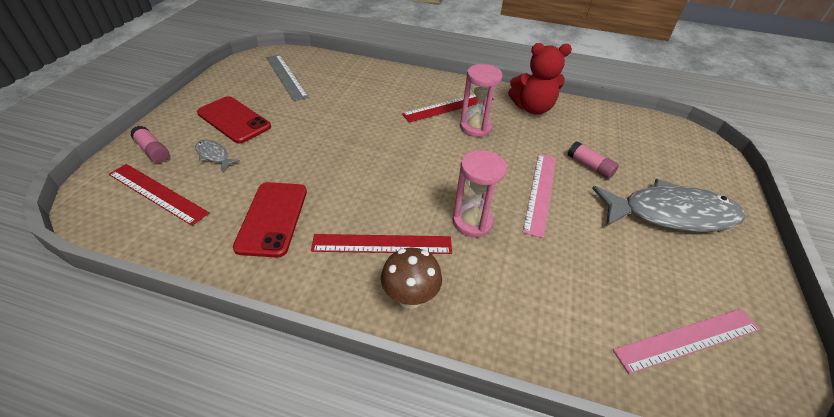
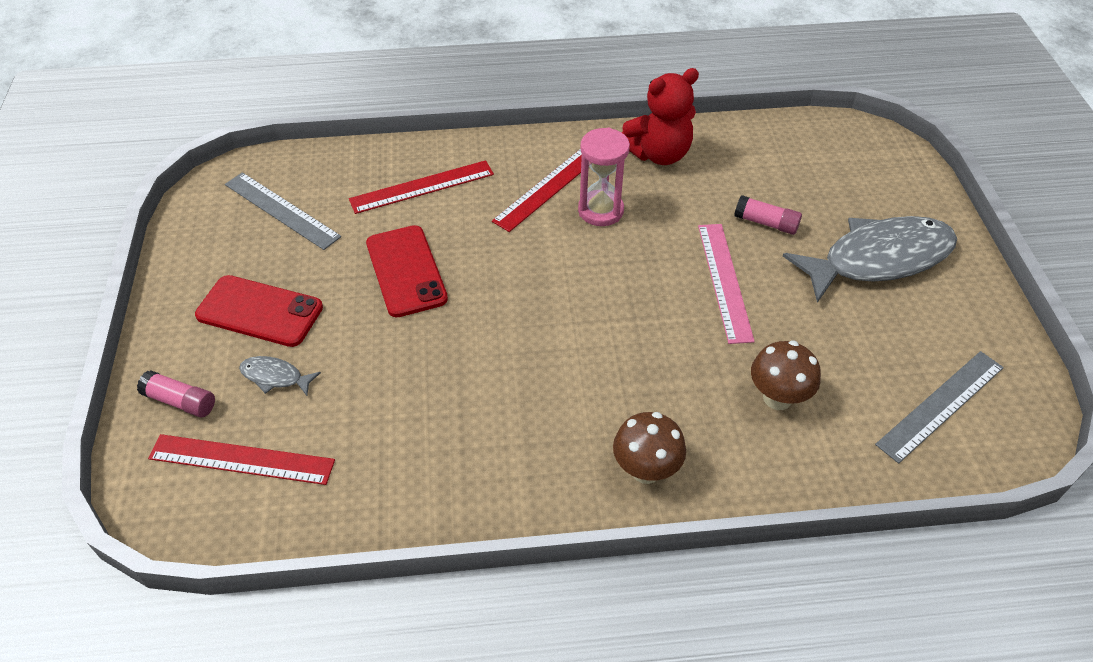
camera: 20 degrees left, 5 degrees up
(272, 218) = (422, 436): red phone -> red phone (406, 271)
(382, 244) = (577, 419): red ruler -> red ruler (422, 187)
(472, 222) = (665, 351): pink hourglass -> none
(543, 283) = (777, 398): none -> brown mushroom
(687, 339) = (941, 405): pink ruler -> grey ruler

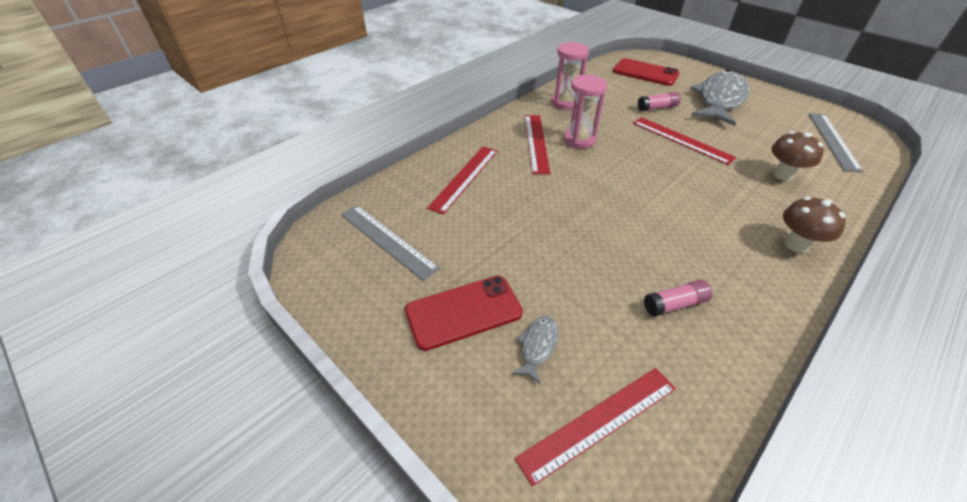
camera: 40 degrees left, 5 degrees down
(180, 401) = (494, 419): pink glue stick -> pink glue stick (675, 304)
(275, 377) = (537, 346): grey fish -> grey fish turned 135 degrees clockwise
(281, 210) = (387, 240): grey ruler -> grey ruler turned 45 degrees clockwise
(406, 271) = (524, 227): red phone -> red phone (645, 73)
(658, 154) = (565, 103): red teddy bear -> pink hourglass
(724, 281) = (681, 140): pink ruler -> red ruler

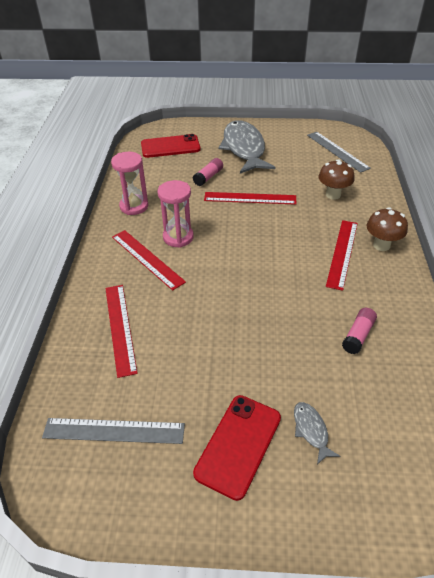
camera: 40 degrees left, 0 degrees up
(599, 422) = (392, 452): red ruler -> red ruler (342, 253)

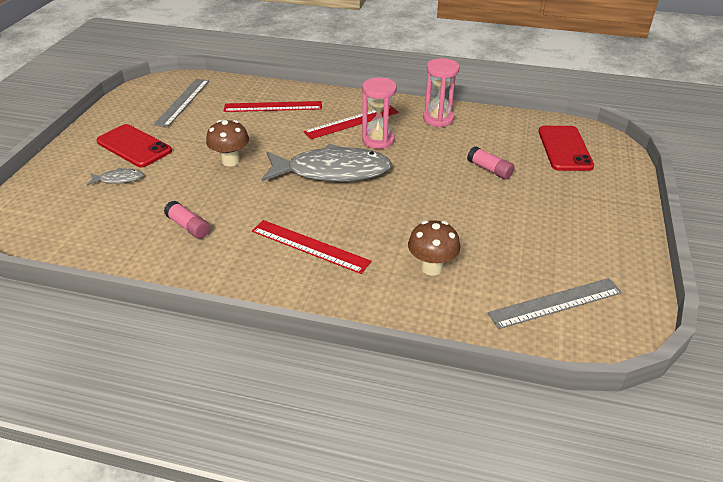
camera: 100 degrees right, 5 degrees down
(244, 148) = (561, 207): grey fish -> grey fish (332, 171)
(250, 198) = (437, 194): red ruler -> none
(381, 245) = (310, 284): brown mushroom -> brown mushroom (231, 161)

